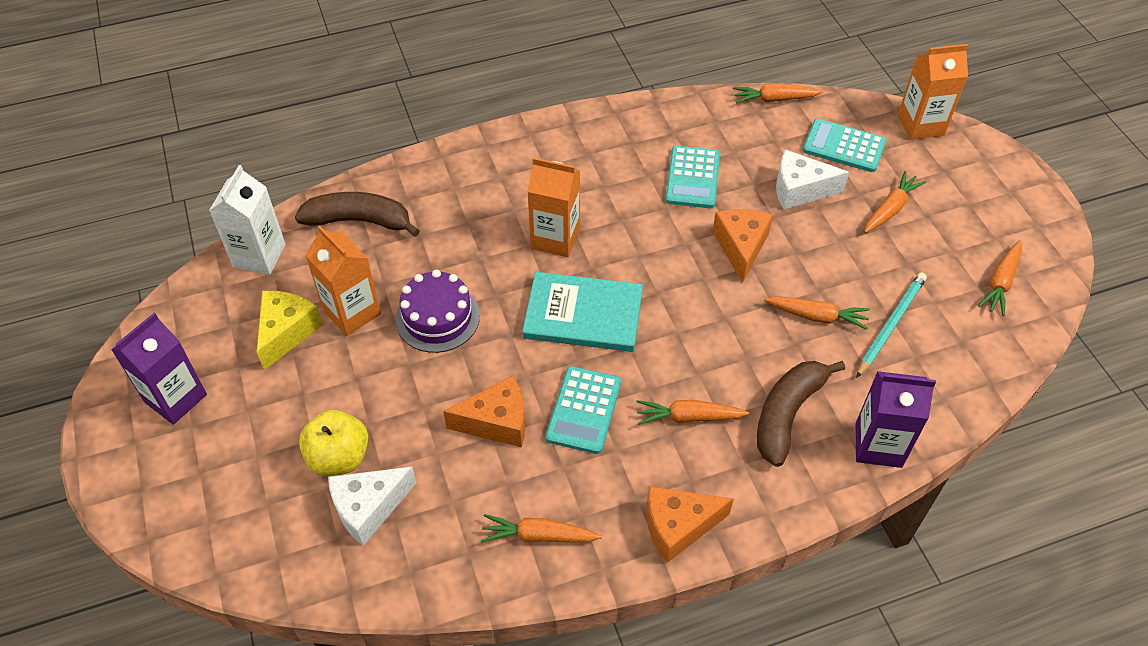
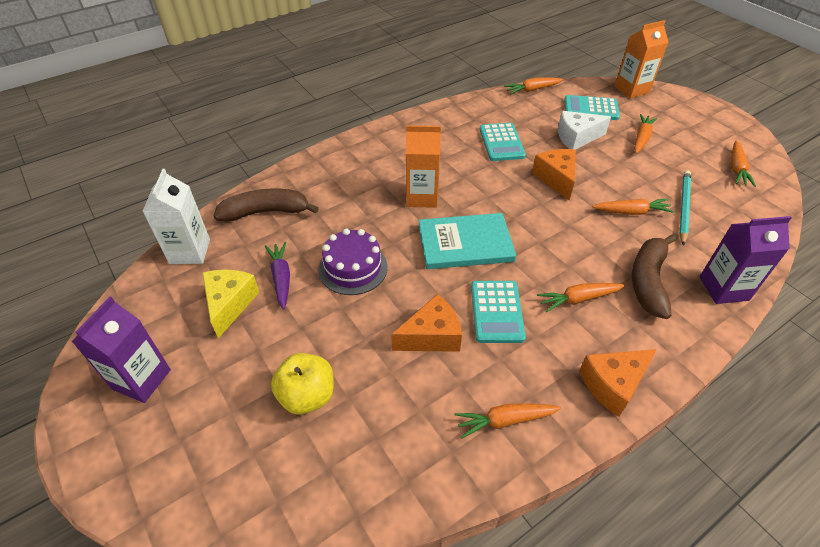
camera: 15 degrees left, 5 degrees down
(352, 312) = (281, 278): orange carton -> purple carrot
(369, 508) = (348, 434): white cheese -> none

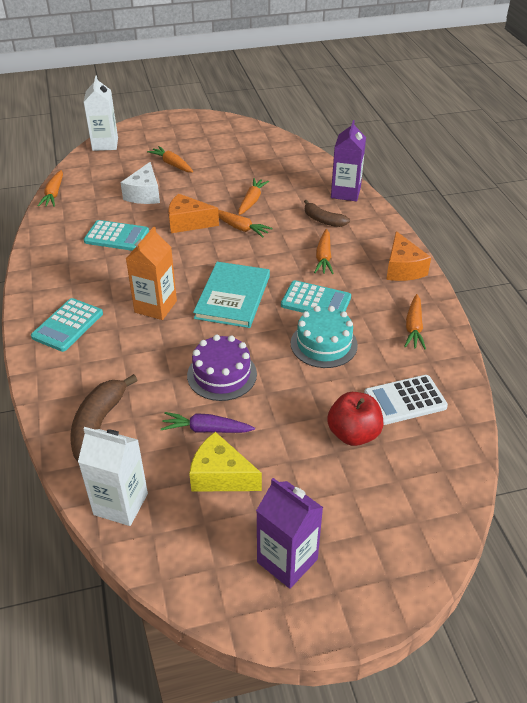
camera: 70 degrees left, 5 degrees down
(307, 396) = (353, 434): yellow apple -> red apple
(374, 436) = (405, 400): none -> white calculator
(431, 336) = (324, 344): orange cheese -> turquoise cake
(591, 109) = (112, 173): turquoise calculator -> turquoise calculator (68, 325)
(631, 90) = (105, 144): orange carton -> white carton
(648, 281) = (323, 220): brown banana -> brown banana, size x0.64
(683, 208) = (262, 177): turquoise pencil -> none
(736, 169) = (238, 139): orange carrot -> orange carrot (240, 228)

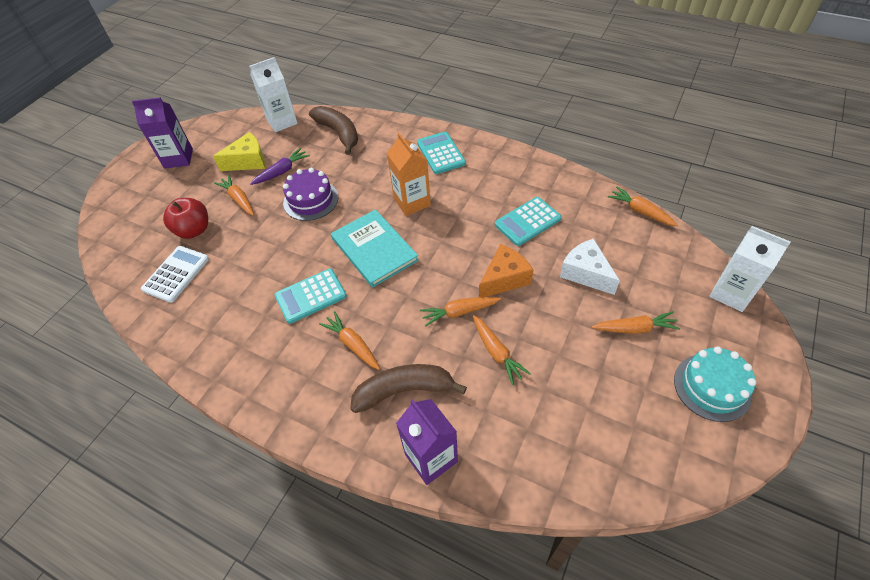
camera: 135 degrees right, 10 degrees up
(323, 220) = (404, 390): brown banana -> brown banana, size x1.57
(324, 344) = (268, 268): turquoise cake -> turquoise cake (712, 387)
(402, 268) = (271, 394): orange cheese -> none
(413, 327) = (212, 337): orange carrot -> orange carrot (238, 199)

